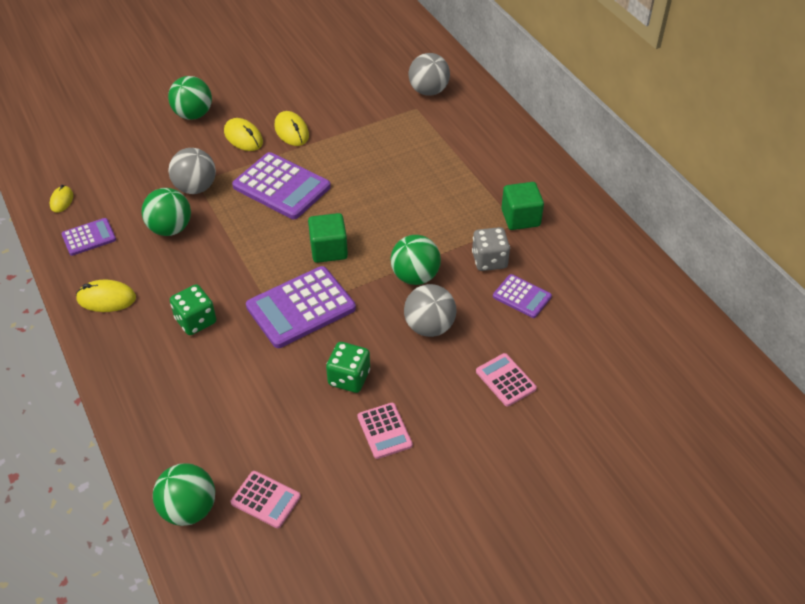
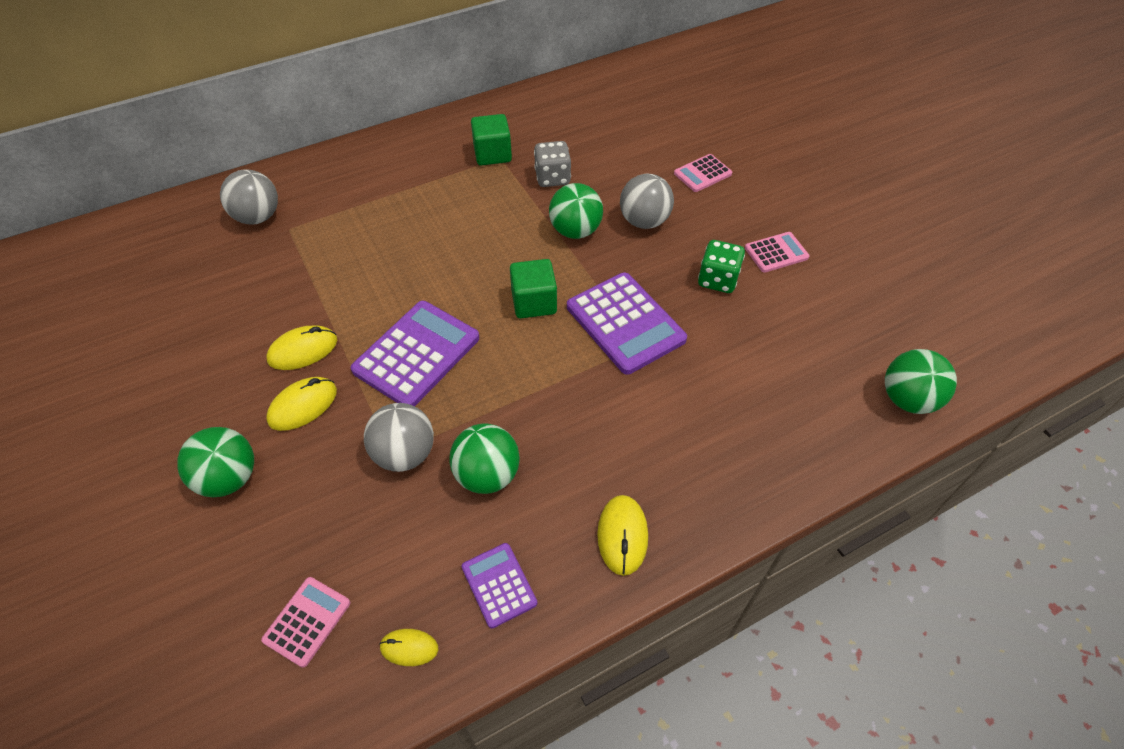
camera: 90 degrees left, 5 degrees up
(196, 321) = (653, 424): green dice -> none
(265, 499) = (877, 337): pink calculator -> pink calculator (307, 621)
(522, 296) = (600, 159): purple calculator -> none

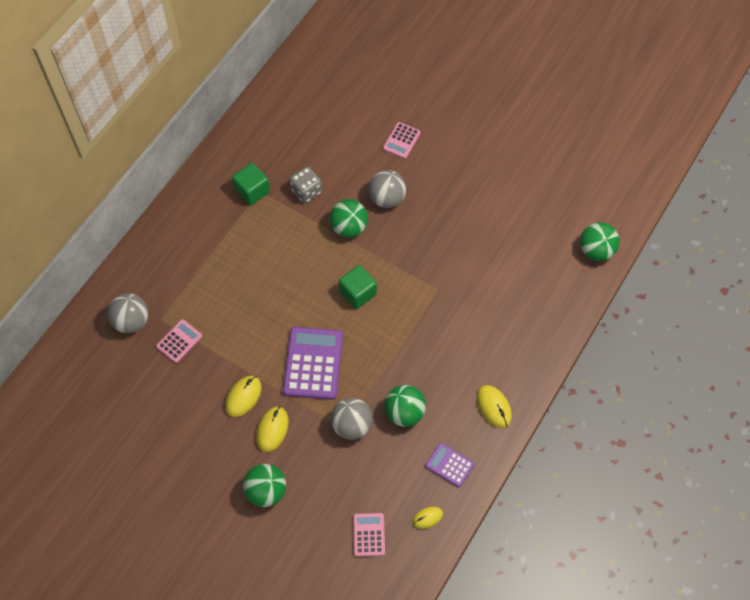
camera: 30 degrees left, 10 degrees up
(625, 323) = (420, 280): purple calculator -> none
(717, 280) = (456, 221): green dice -> none
(776, 253) = (479, 183): pink calculator -> pink calculator (179, 341)

